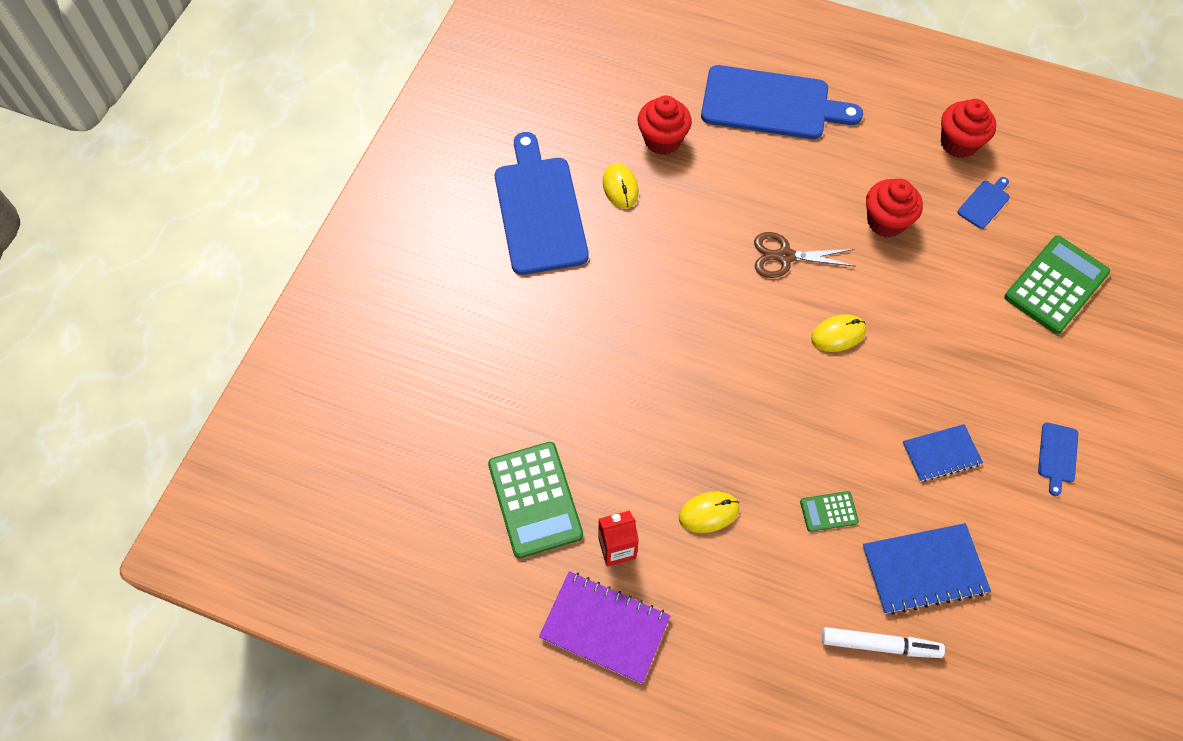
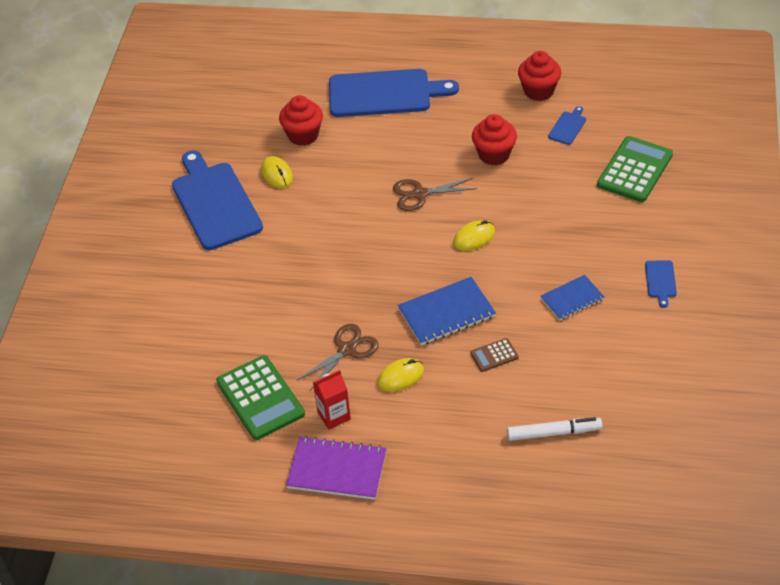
camera: 10 degrees left, 15 degrees down
(652, 457) = (347, 350): none -> brown scissors
(828, 511) = (494, 355): green calculator -> brown calculator
(923, 569) = (576, 377): blue notebook -> blue notebook (446, 313)

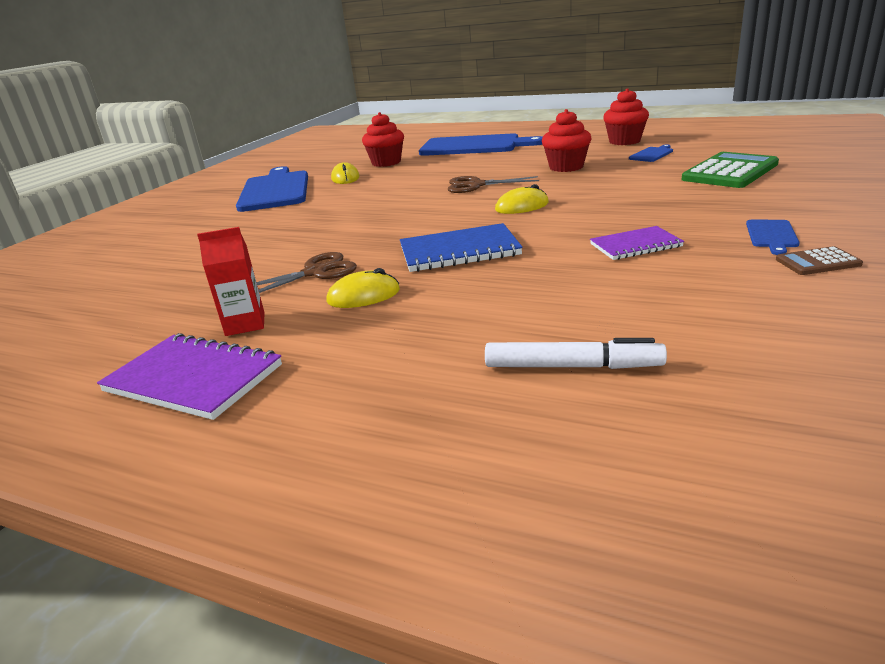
camera: 15 degrees right, 20 degrees down
(260, 398) = (173, 304): green calculator -> none
(494, 355) = (505, 284): brown calculator -> brown calculator (817, 262)
(572, 299) = (635, 245): blue notebook -> purple notebook

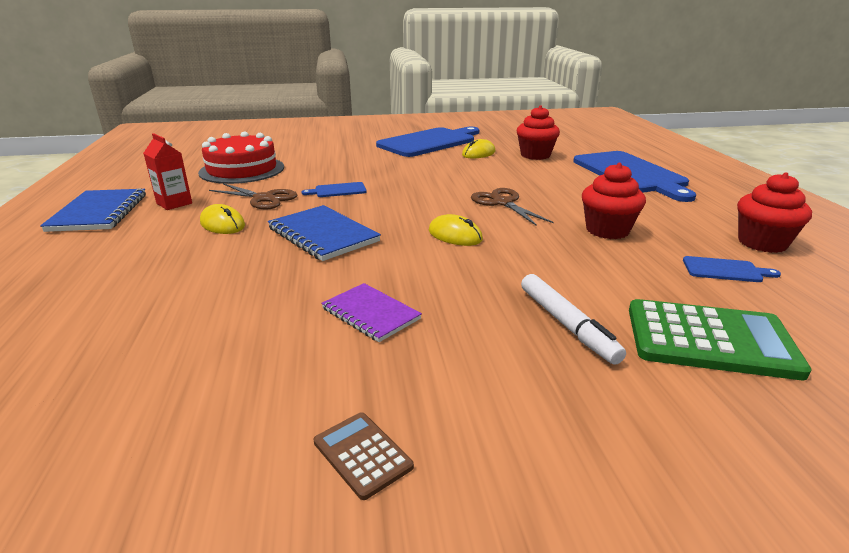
camera: 55 degrees right, 0 degrees up
(187, 281) = (242, 170): none -> red cake
(193, 379) = (99, 212): purple notebook -> blue notebook
(572, 366) = (88, 330): white marker -> white marker (567, 324)
(771, 235) = (449, 405): blue cutting board -> blue cutting board (338, 190)

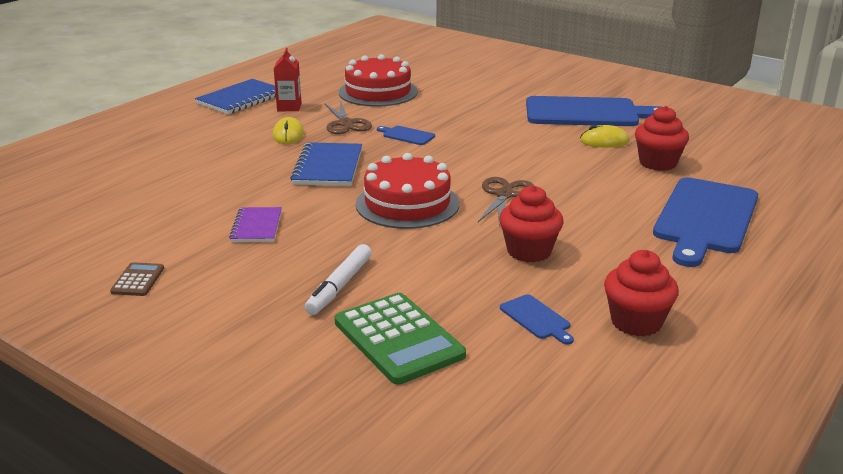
camera: 45 degrees right, 0 degrees up
(455, 235) = (407, 204): yellow mouse -> red cake

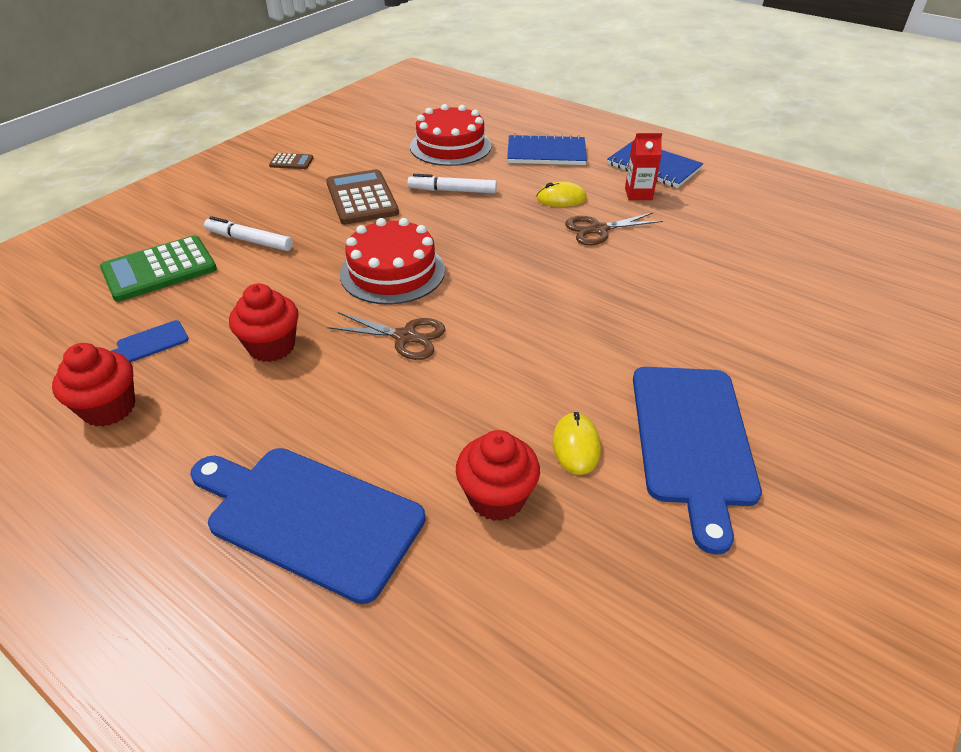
camera: 90 degrees right, 15 degrees up
(256, 180) = (452, 191): none -> white marker
(257, 226) = (362, 198): purple notebook -> brown calculator
(328, 167) = (481, 224): blue notebook -> blue notebook (546, 153)
(378, 92) = (709, 247): red cake -> red cake (450, 146)
(407, 135) = (571, 270): blue cutting board -> none

